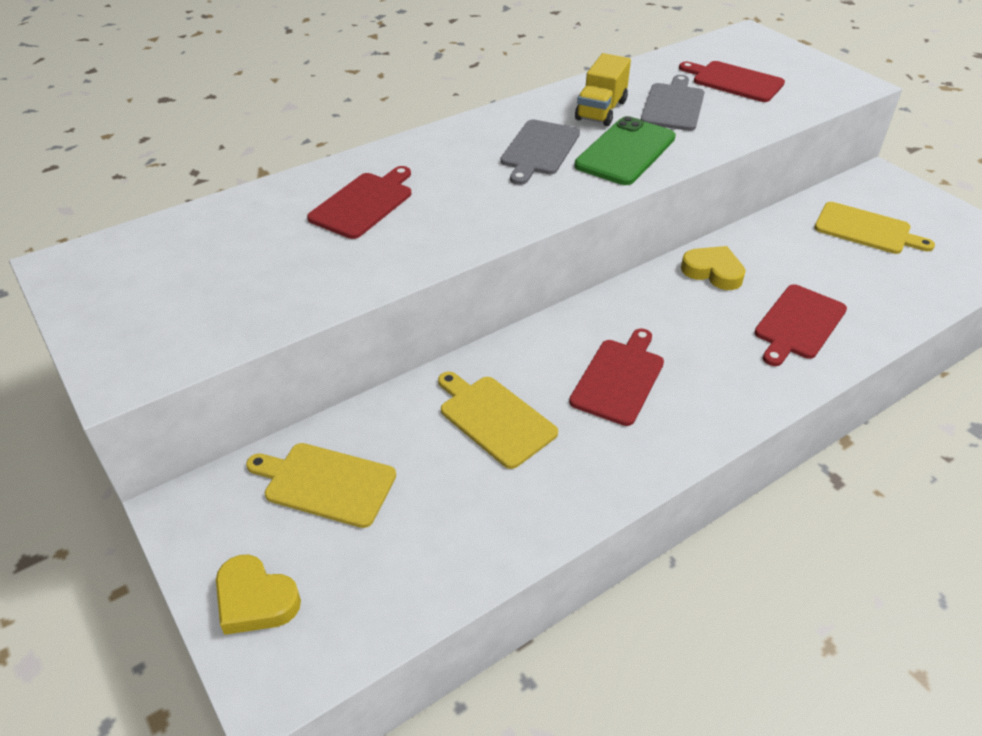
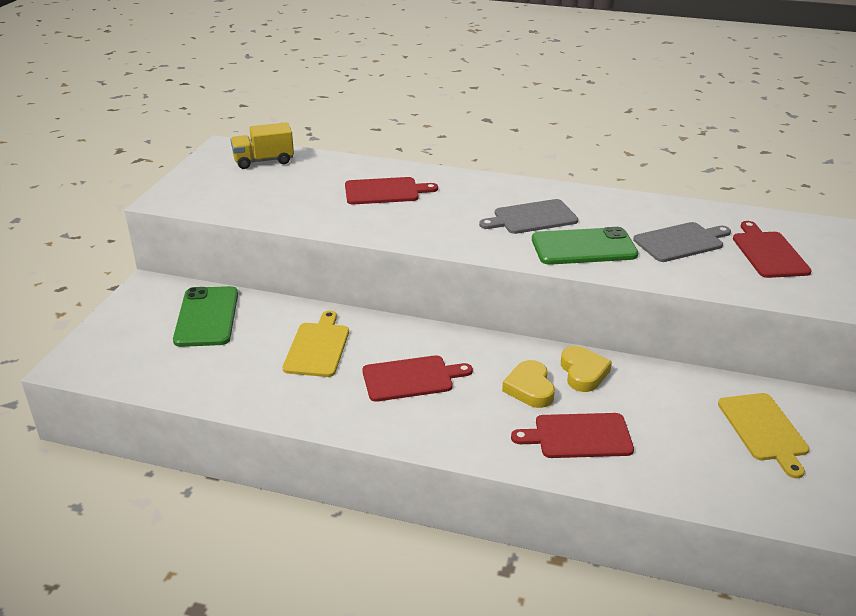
camera: 50 degrees right, 10 degrees down
(255, 600) = (113, 335): yellow heart -> yellow heart (530, 388)
(325, 483) = (207, 317): yellow cutting board -> green phone
(601, 110) = (621, 219): yellow truck -> yellow truck (263, 161)

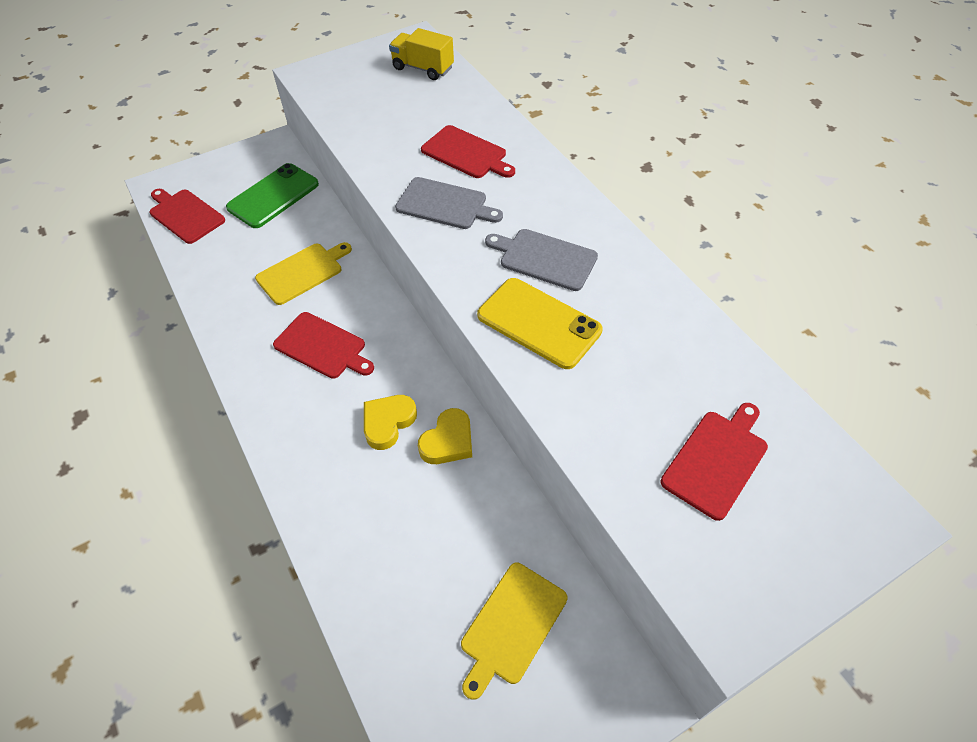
camera: 45 degrees right, 20 degrees up
(578, 436) = (359, 496): red cutting board -> red cutting board (185, 215)
(583, 247) = (539, 323): green phone -> yellow phone
(681, 242) = (643, 381): grey cutting board -> grey cutting board (445, 204)

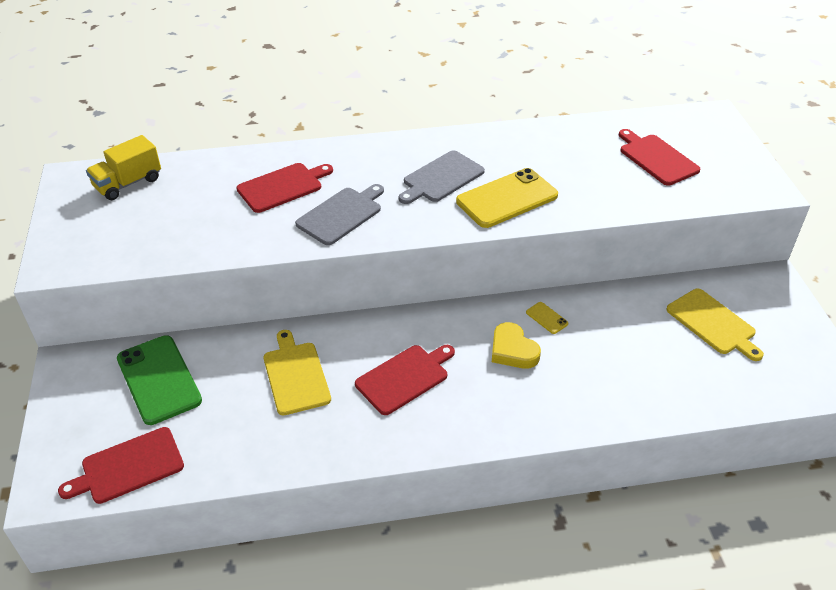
camera: 70 degrees left, 10 degrees down
(448, 441) = (546, 318): yellow heart -> yellow phone

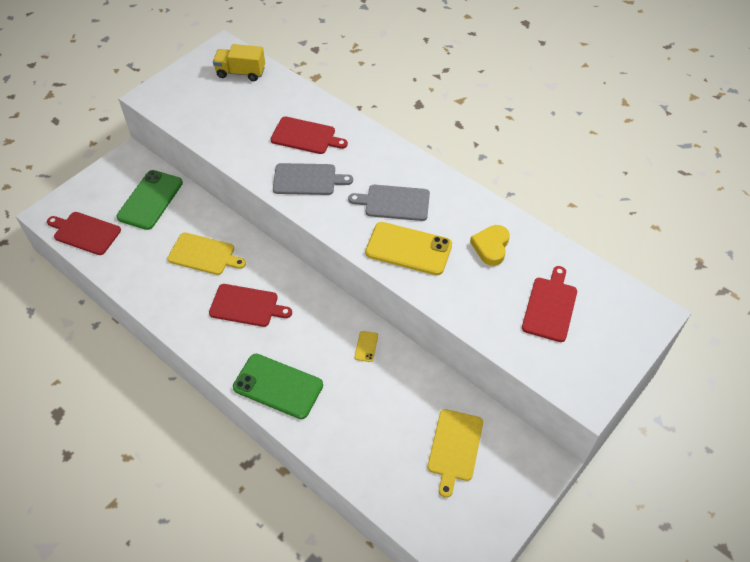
camera: 50 degrees right, 10 degrees up
(295, 375) = (204, 254): yellow cutting board -> yellow cutting board turned 75 degrees clockwise
(513, 350) = (319, 346): yellow heart -> yellow heart (491, 247)
(532, 408) = (278, 386): none -> green phone

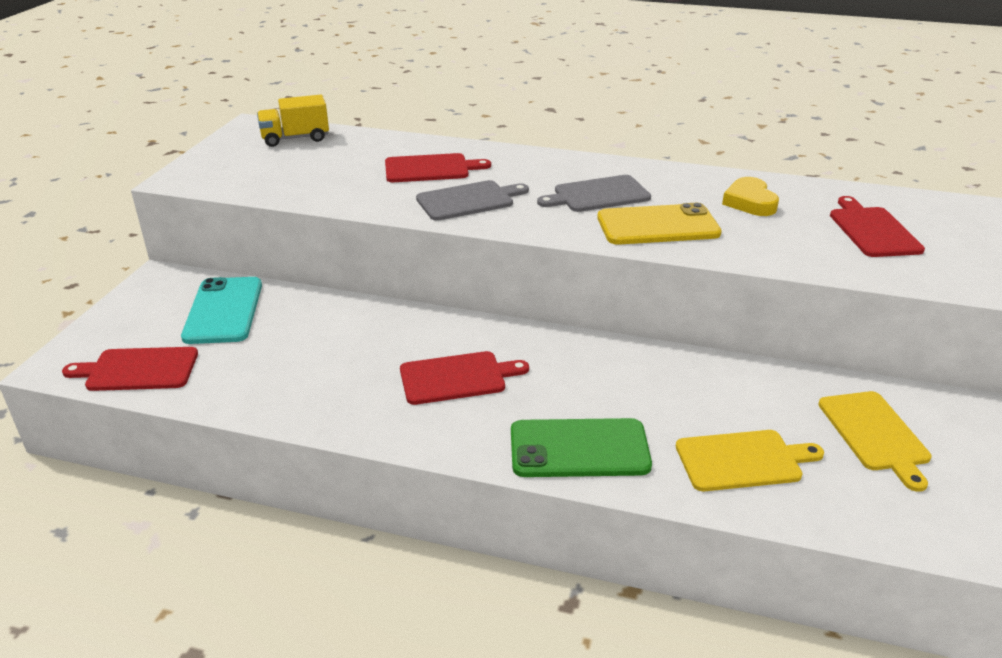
camera: 25 degrees left, 20 degrees down
(150, 200) = (224, 311): green phone -> turquoise phone
(204, 254) = (349, 343): yellow cutting board -> yellow cutting board (743, 460)
(366, 346) = (658, 370): yellow phone -> none

